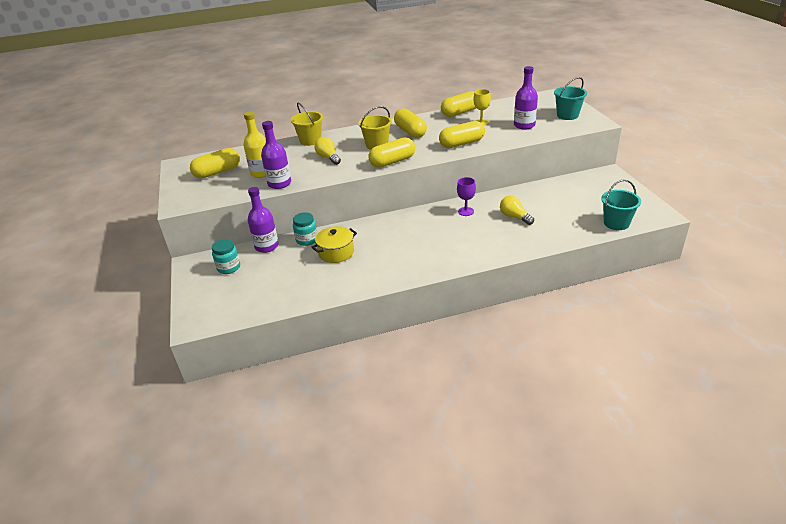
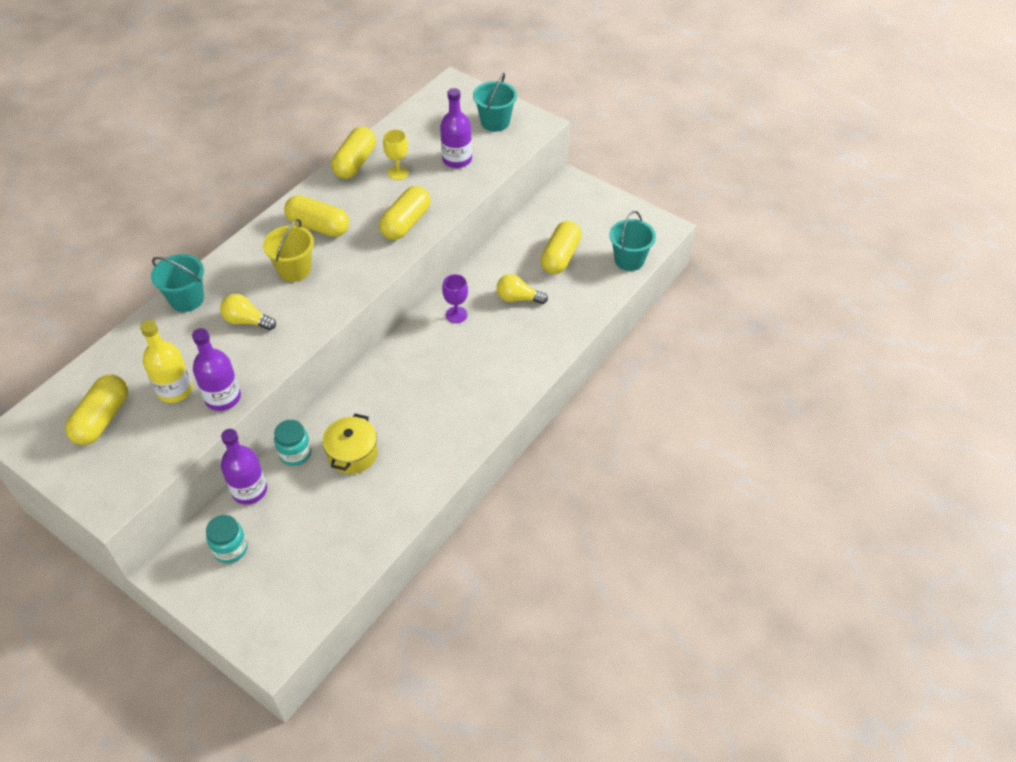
camera: 40 degrees left, 15 degrees up
(310, 140) = (187, 299): yellow bucket -> turquoise bucket
(392, 162) = (344, 292): yellow capsule -> yellow capsule (560, 257)

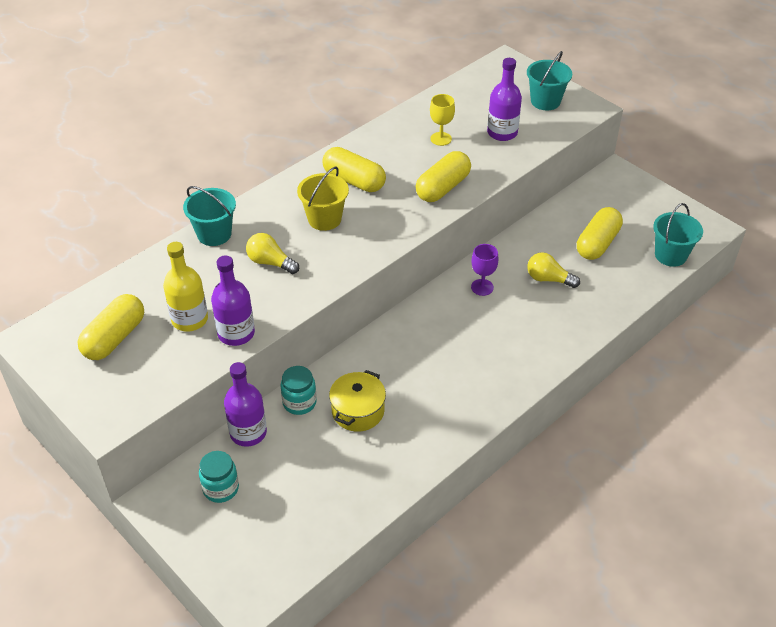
camera: 10 degrees right, 5 degrees down
(355, 163) = (398, 125): yellow capsule -> none

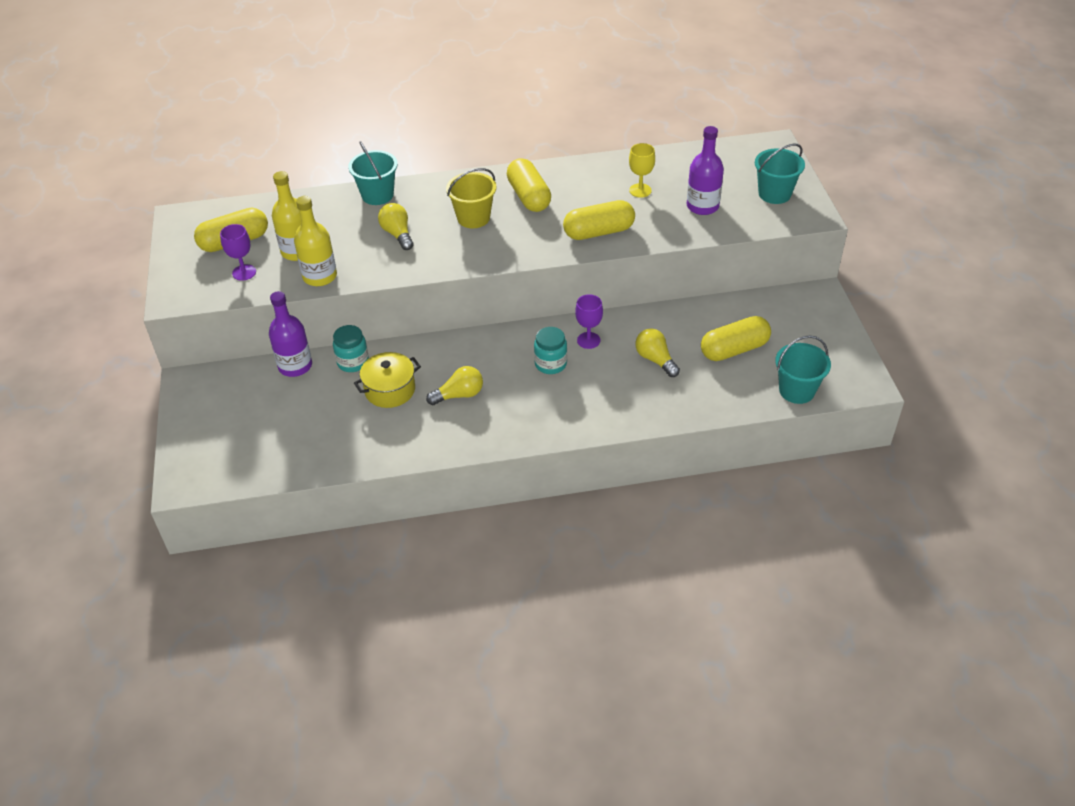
camera: 35 degrees right, 0 degrees up
(156, 363) = (244, 272): none -> purple goblet
(221, 488) = (239, 396): turquoise jar -> turquoise jar (550, 364)
(236, 333) = (320, 276): purple bottle -> yellow bottle
(422, 385) = (459, 395): none -> yellow light bulb

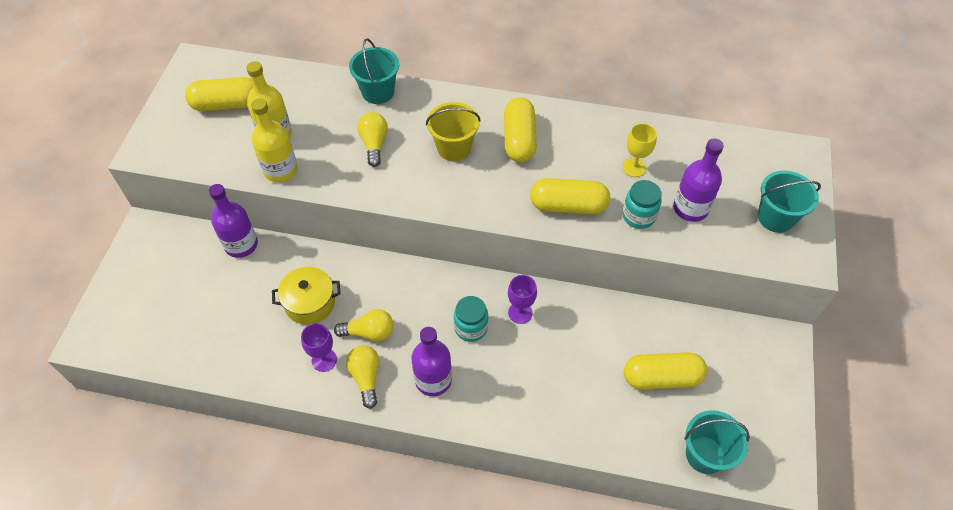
camera: 20 degrees right, 10 degrees up
(244, 272) = (217, 142): purple goblet -> purple goblet (324, 360)
(353, 362) = (292, 259): turquoise jar -> turquoise jar (638, 216)
(538, 411) = (433, 380): none -> purple bottle
(655, 360) = (575, 361): yellow light bulb -> yellow light bulb (366, 377)

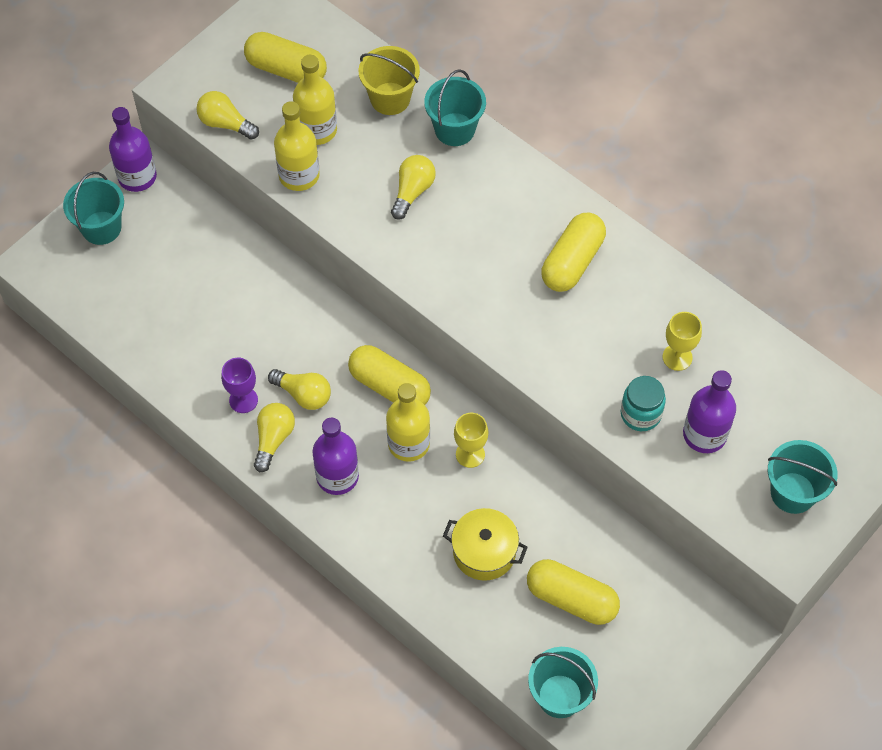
camera: 30 degrees right, 5 degrees up
(133, 287) = (101, 228): none -> turquoise bucket
(200, 159) = (225, 124): none -> yellow light bulb
(241, 245) = (229, 233): purple bottle -> purple bottle (137, 177)
(310, 303) = (263, 333): yellow pot -> yellow pot (484, 552)
(454, 148) = (494, 237): yellow bucket -> yellow bucket (390, 99)
(471, 328) = (408, 443): turquoise jar -> yellow bottle
(520, 313) = (470, 454): purple goblet -> yellow goblet
(568, 206) = (572, 364): yellow capsule -> yellow capsule (390, 386)

